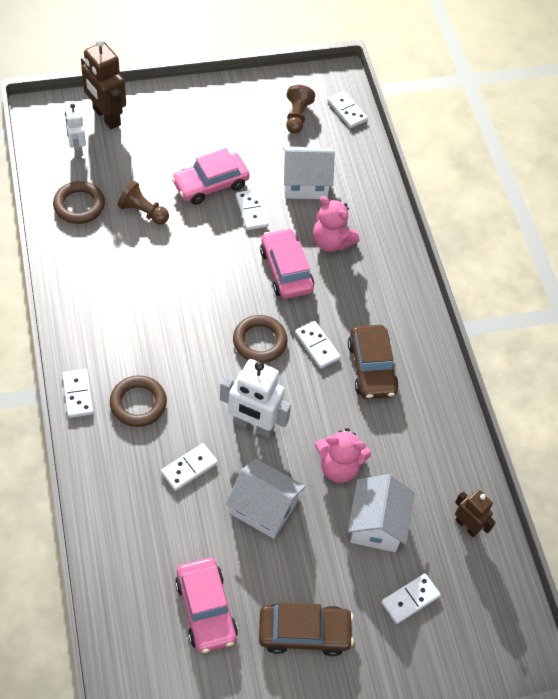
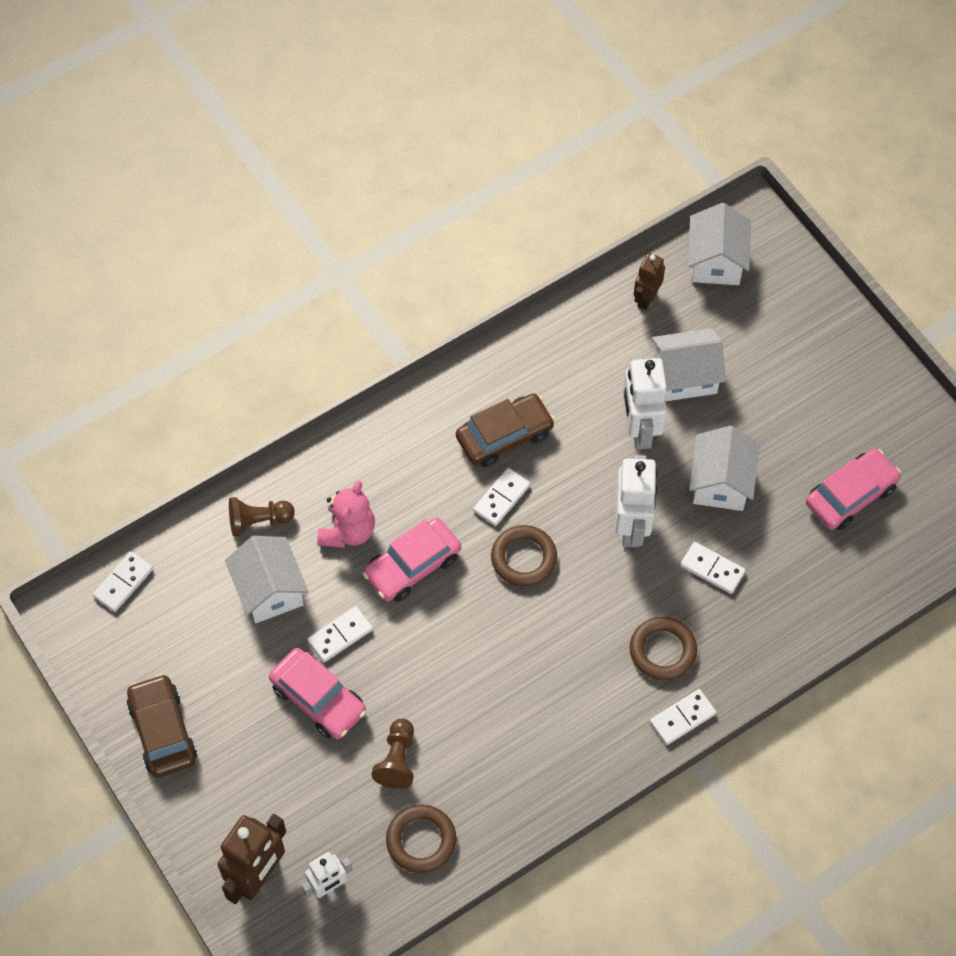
camera: 105 degrees left, 5 degrees up
(297, 116) = (158, 639): brown pawn -> brown pawn (258, 521)
(304, 632) = (827, 403): brown car -> brown car (163, 731)
(339, 467) = (639, 429): pink teddy bear -> white robot
(410, 599) = (747, 325): white domino -> none
(488, 602) = (716, 261): none -> white house

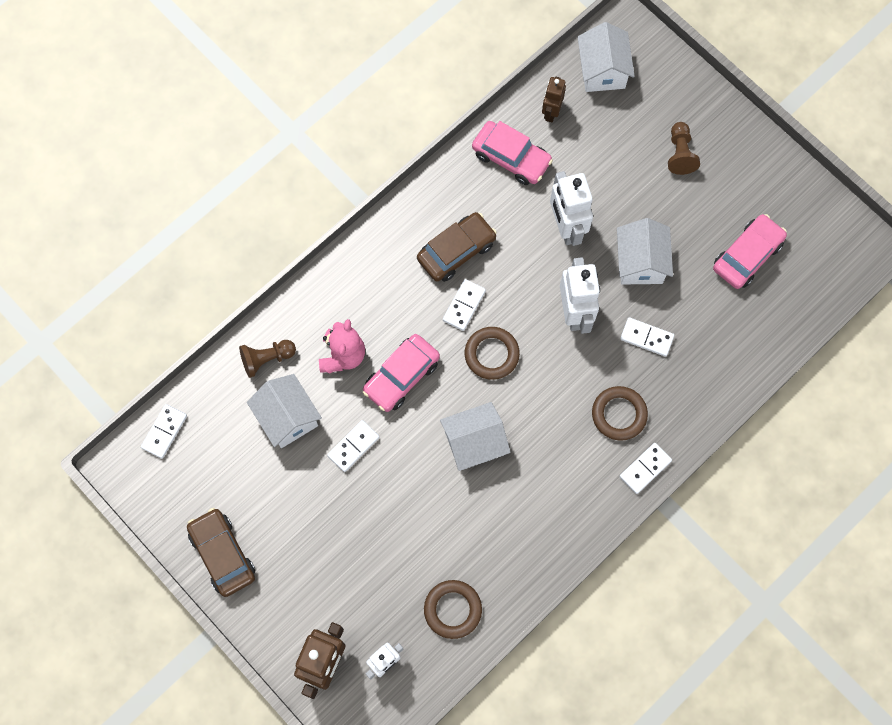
camera: 10 degrees left, 10 degrees up
(318, 699) = (346, 504): pink car -> pink car (511, 158)
(397, 760) = (420, 544): brown pawn -> brown pawn (680, 154)
(685, 376) = (595, 175): white house -> white house (474, 443)

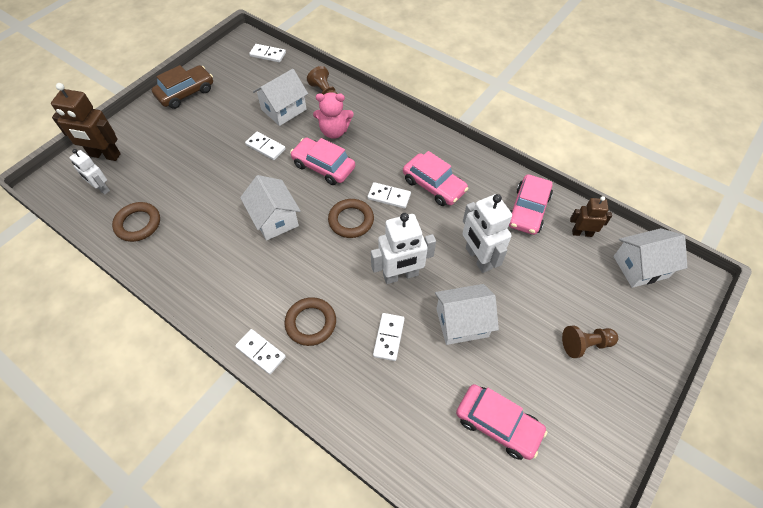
camera: 80 degrees right, 15 degrees down
(456, 251) = (434, 185): brown car -> pink car
(566, 227) = (478, 258): white robot -> white robot turned 90 degrees counterclockwise

